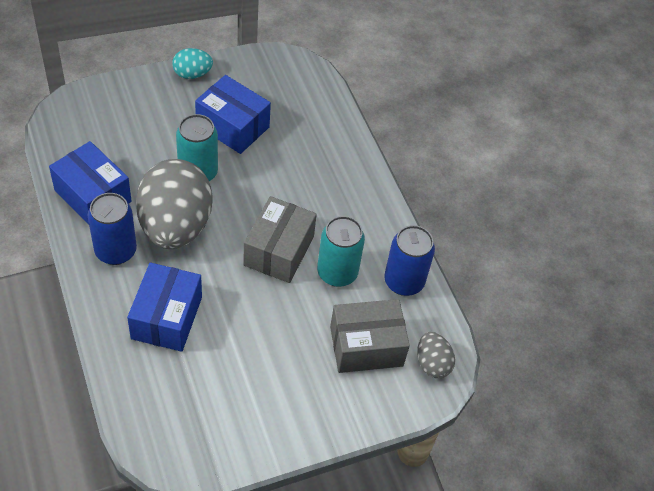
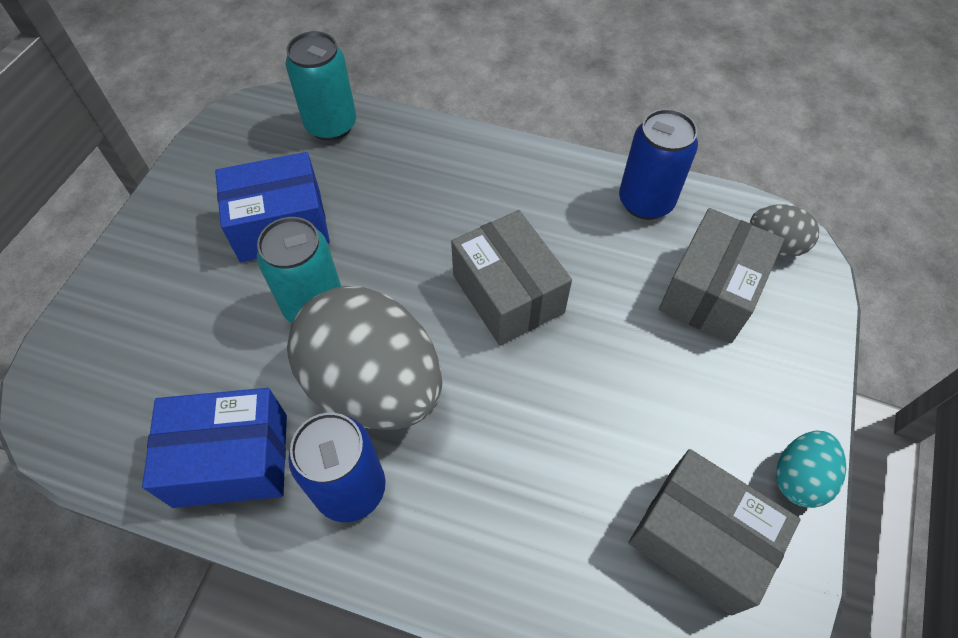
camera: 45 degrees left, 5 degrees up
(167, 317) = (513, 491): blue box -> none
(192, 74) = (158, 216): turquoise egg -> turquoise egg (799, 477)
(205, 412) = (699, 540): none -> grey box
(337, 273) = (586, 255): turquoise can -> turquoise can (331, 125)

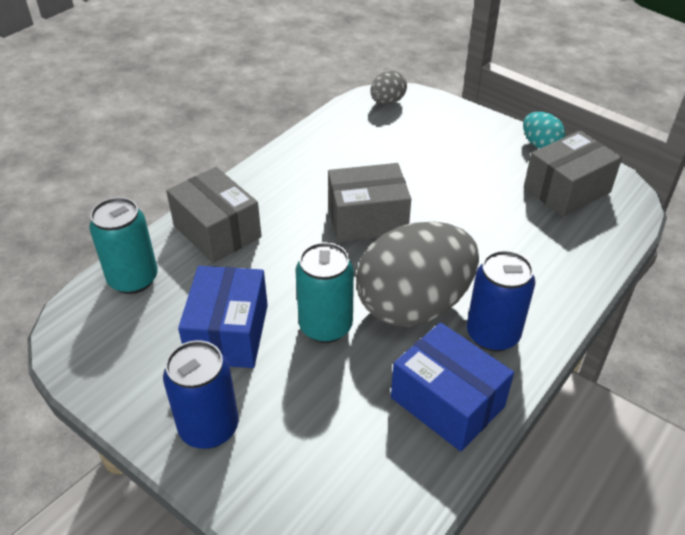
camera: 70 degrees left, 15 degrees down
(231, 459) = (447, 402): blue box -> blue box turned 60 degrees counterclockwise
(645, 202) = (325, 138): blue can -> blue can (209, 428)
(710, 292) = (409, 135): grey box -> grey box (217, 231)

